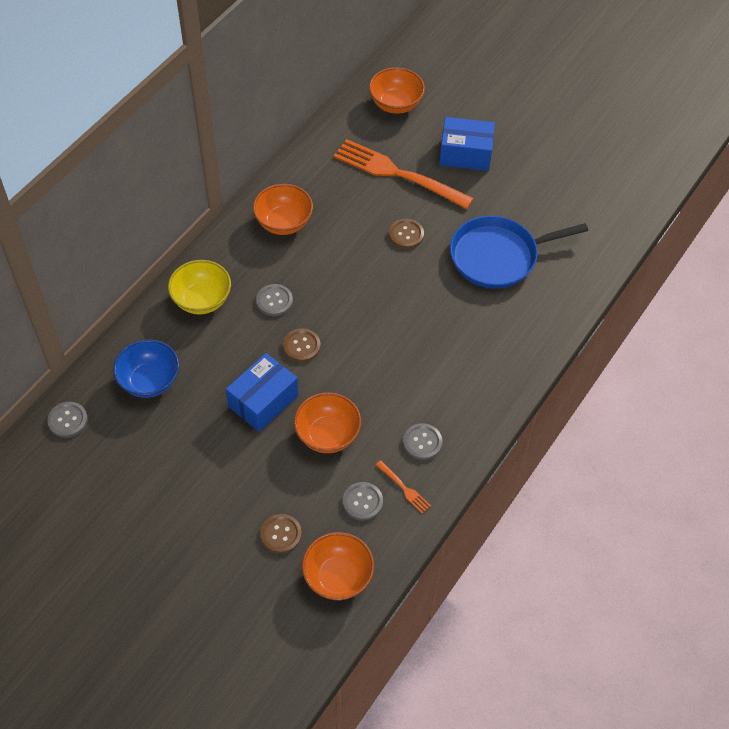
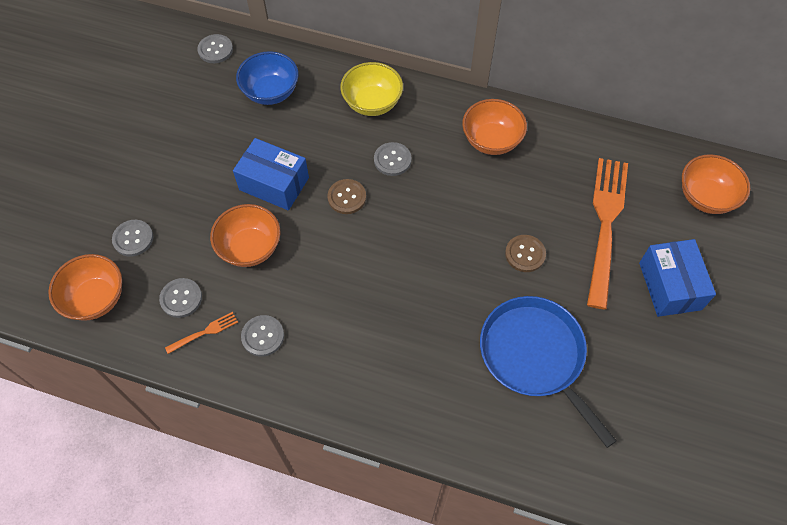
camera: 75 degrees right, 5 degrees up
(281, 534) = (133, 239): brown button -> grey button
(404, 488) = (204, 332): orange fork -> orange fork turned 150 degrees counterclockwise

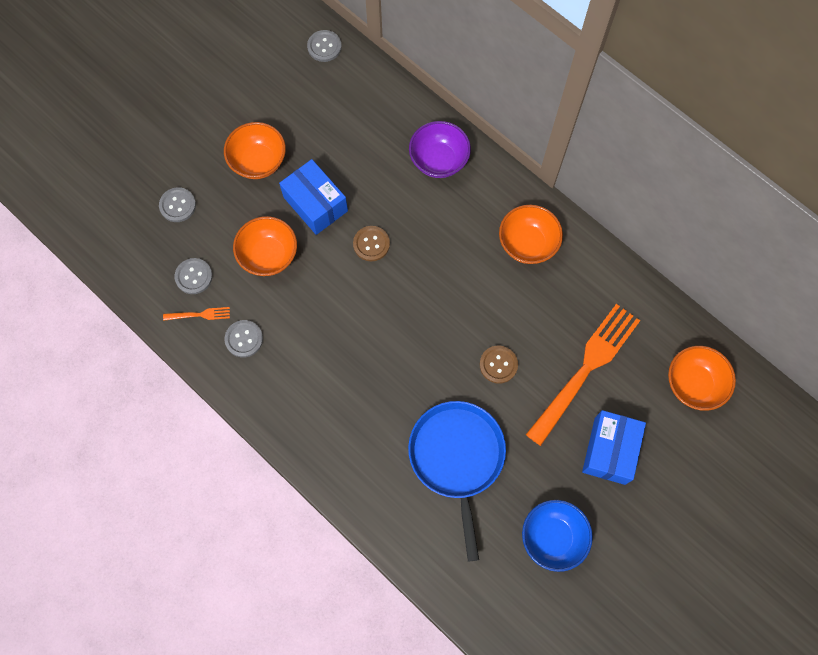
camera: 25 degrees right, 10 degrees up
(96, 298) = (127, 246): orange bowl -> orange bowl (258, 161)
(271, 92) = (354, 111): blue bowl -> blue bowl (553, 537)
(372, 103) = (439, 160): yellow bowl -> purple bowl
(392, 160) = (428, 225): grey button -> none

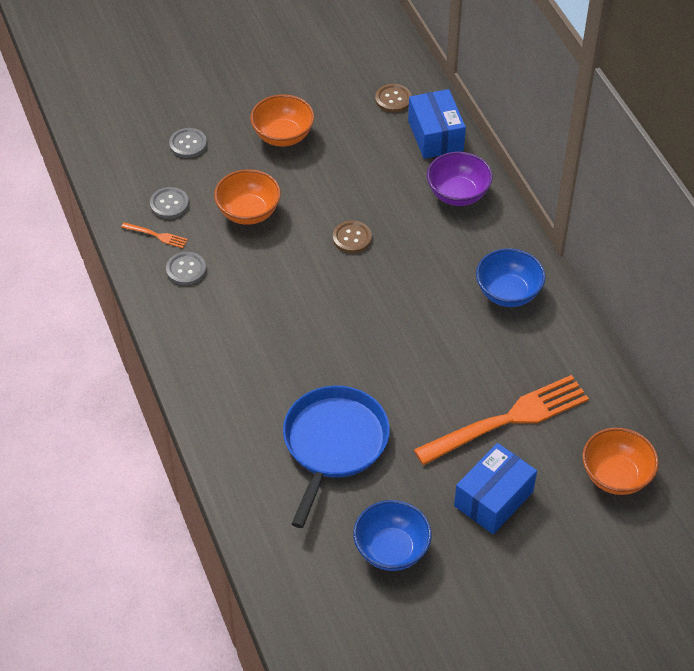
camera: 25 degrees right, 20 degrees down
(315, 204) = (317, 187): blue box -> blue box (435, 136)
(324, 47) = (398, 68): grey button -> none
(498, 365) = (420, 382): brown button -> brown button (393, 99)
(527, 244) = (508, 293): orange bowl -> blue bowl

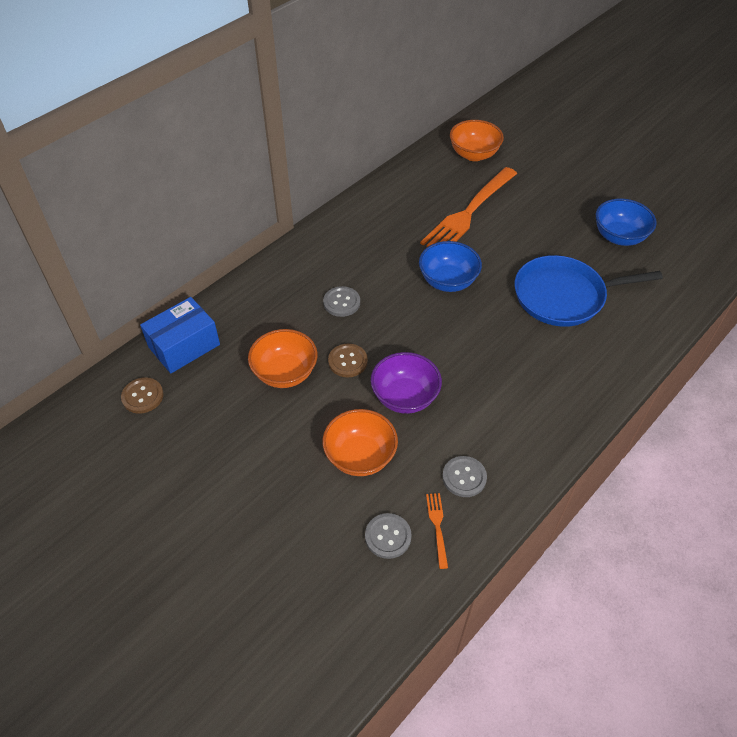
camera: 115 degrees left, 0 degrees up
(188, 144) = (289, 562): grey button -> grey button (341, 302)
(283, 136) = (236, 472): orange bowl -> orange bowl (285, 373)
(458, 194) = (255, 306): purple bowl -> purple bowl (405, 397)
(493, 499) = (537, 201): blue box -> none
(507, 420) = (468, 212): orange fork -> orange fork turned 90 degrees counterclockwise
(508, 293) = (350, 245): blue bowl -> blue bowl (448, 281)

